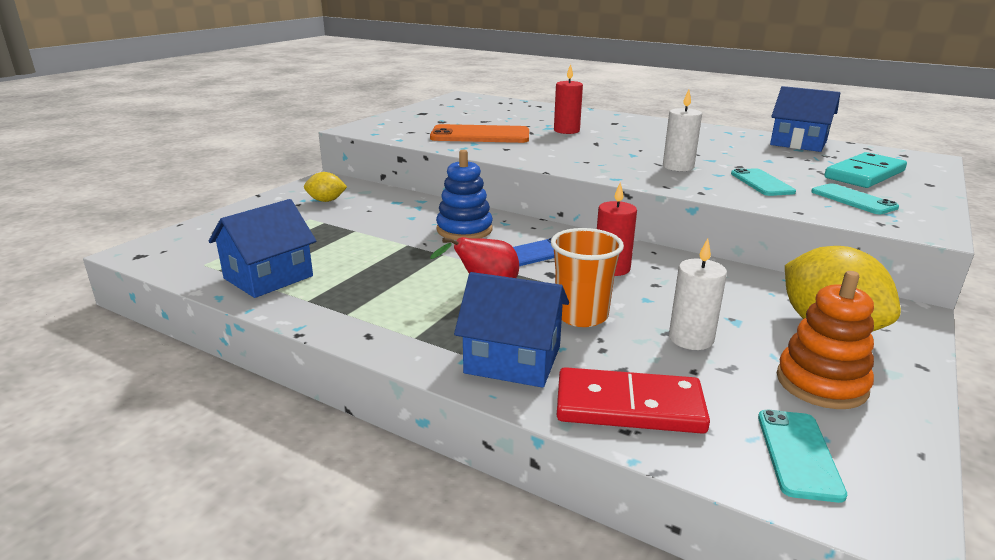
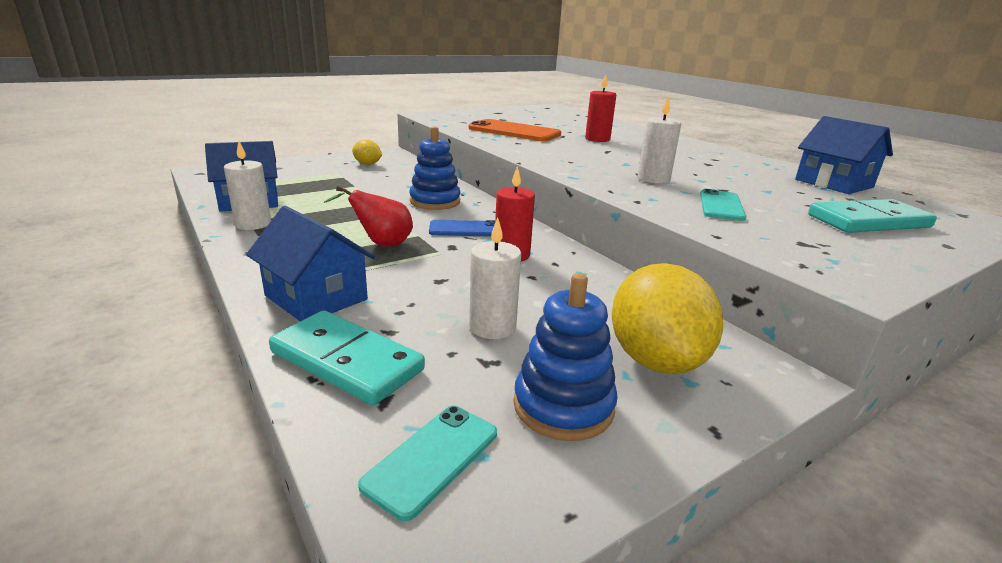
camera: 25 degrees right, 0 degrees up
(320, 302) = (253, 224): none -> white candle
(581, 315) = (425, 282): orange cup -> none
(629, 406) = (347, 361): red domino -> turquoise domino
(821, 383) = (563, 406): orange stacking toy -> blue stacking toy
(853, 199) = (807, 239): turquoise phone -> none

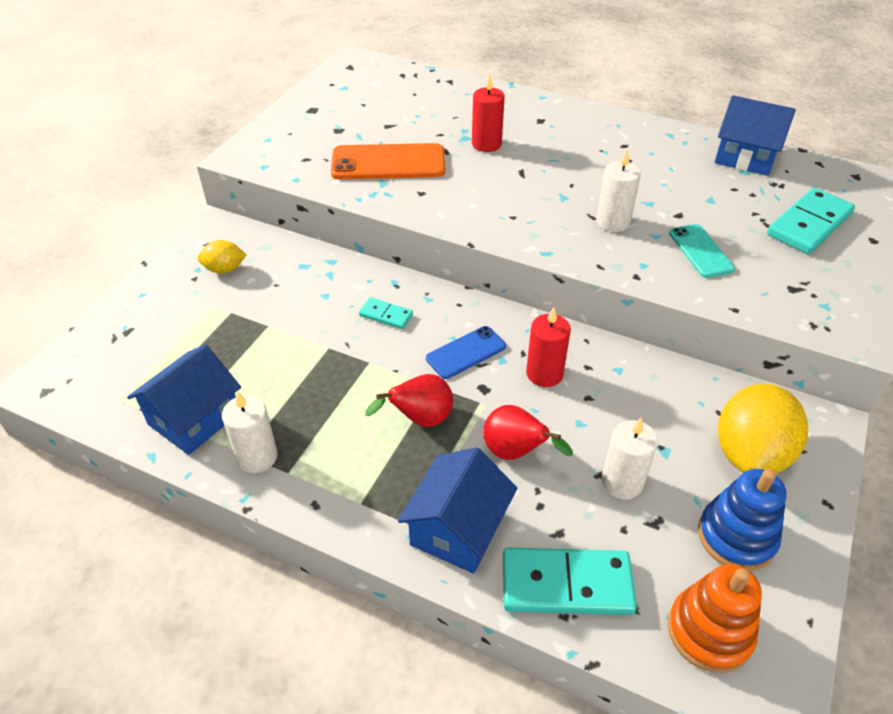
camera: 30 degrees left, 20 degrees up
(316, 297) = (458, 529): blue house -> blue house turned 75 degrees counterclockwise
(425, 280) = (515, 452): none -> red pear
(432, 458) = (709, 631): turquoise phone -> orange stacking toy
(435, 201) = (386, 315): blue stacking toy -> turquoise domino
(656, 360) = (750, 453): yellow lemon -> yellow lemon turned 60 degrees clockwise

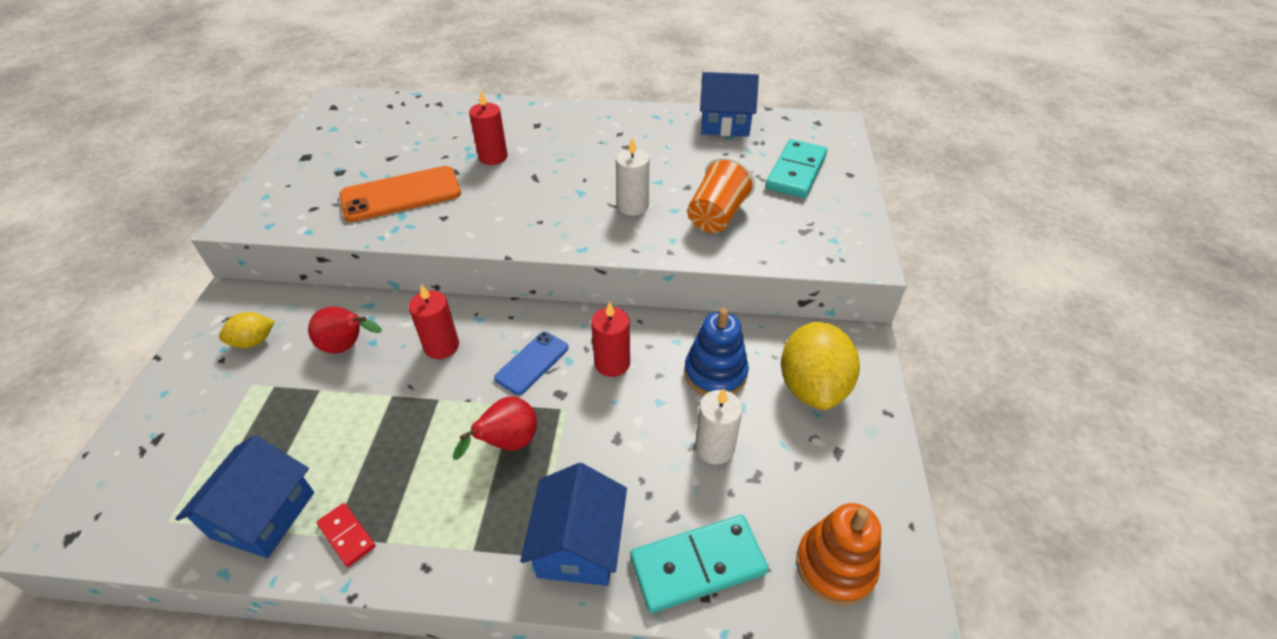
camera: 20 degrees left, 0 degrees up
(257, 457) = (347, 535): white candle -> red domino
(386, 315) = (441, 346): turquoise domino -> red candle
(515, 452) = (609, 449): red pear -> red pear (348, 346)
(700, 251) = (717, 215): turquoise phone -> orange cup
(736, 536) = (827, 467): blue stacking toy -> blue stacking toy (715, 373)

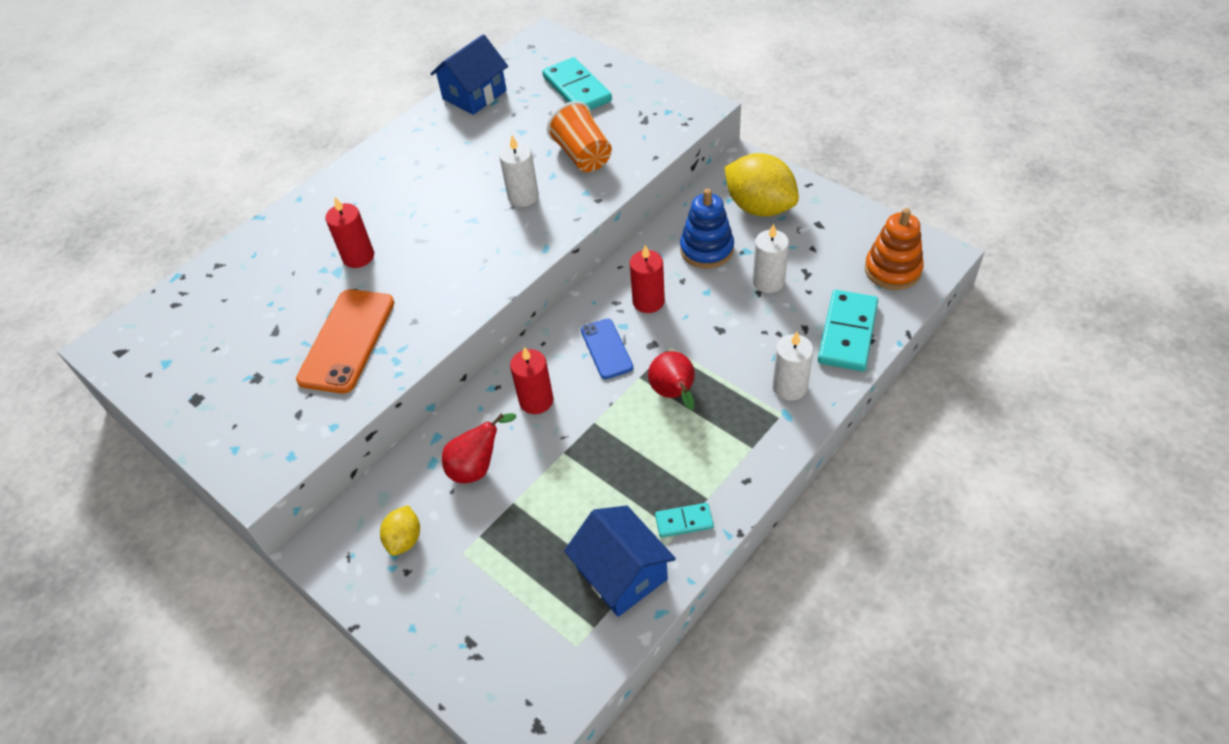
camera: 50 degrees left, 5 degrees up
(347, 535) = (684, 521): red domino -> turquoise domino
(578, 544) = (789, 387): blue house -> white candle

